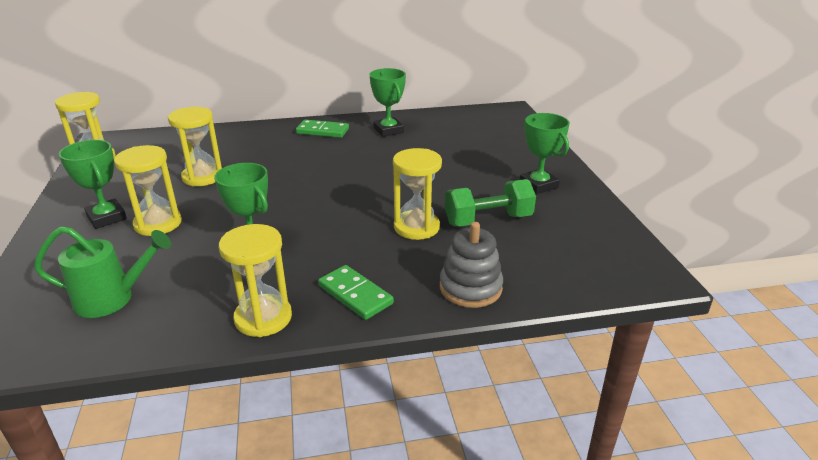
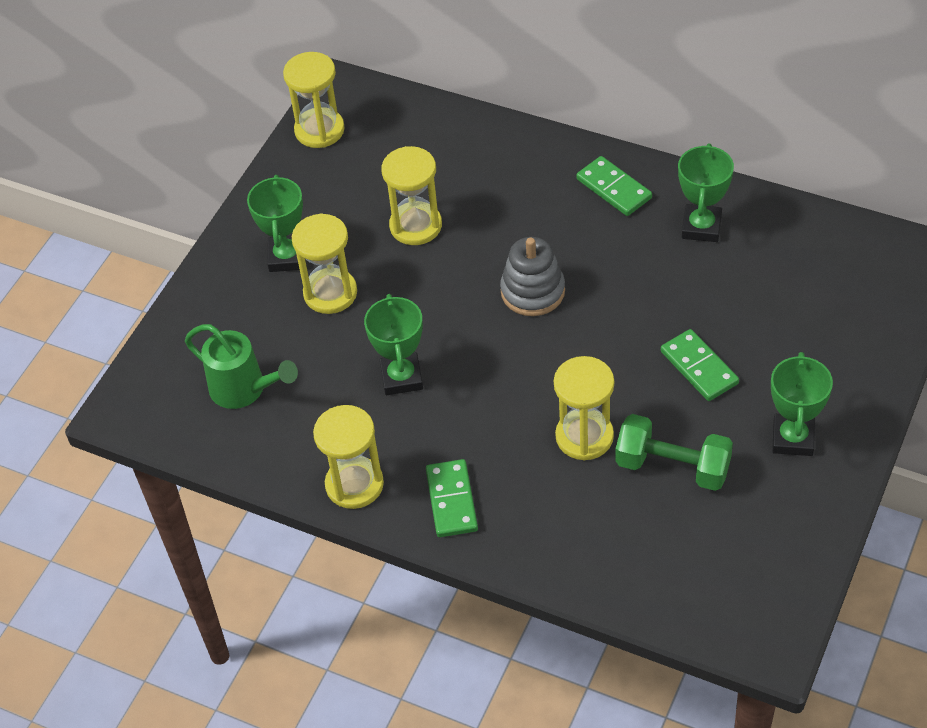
camera: 40 degrees right, 20 degrees up
(451, 177) = (699, 367): none -> green domino
(470, 288) = (565, 552): grey stacking toy -> grey stacking toy (532, 291)

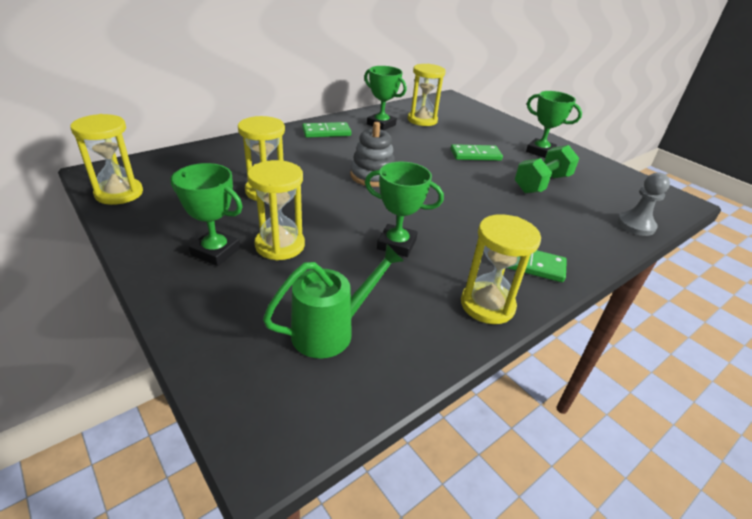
camera: 70 degrees left, 15 degrees down
(584, 436) = (502, 200): yellow hourglass -> yellow hourglass (422, 120)
(637, 593) = (635, 225): none -> grey pawn

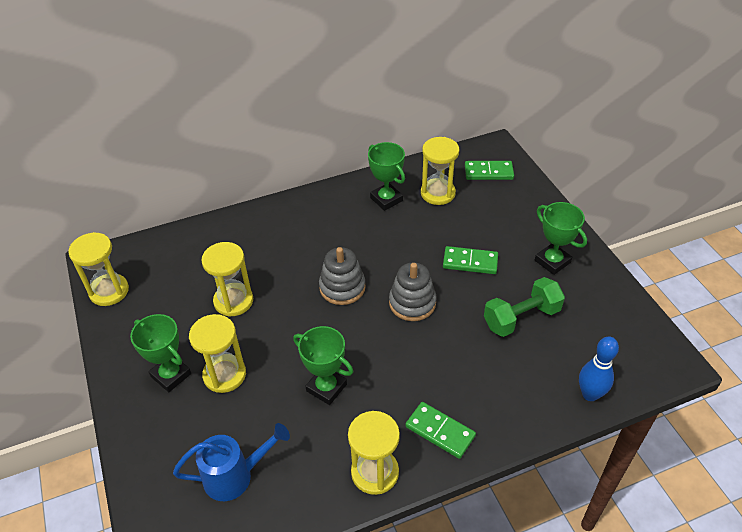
camera: 20 degrees right, 10 degrees up
(326, 132) = (321, 211): green domino -> green domino (488, 172)
(331, 330) = (235, 476): green watering can -> blue watering can
(443, 181) = (412, 303): none -> grey stacking toy
(635, 225) = (590, 394): grey pawn -> blue bowling pin

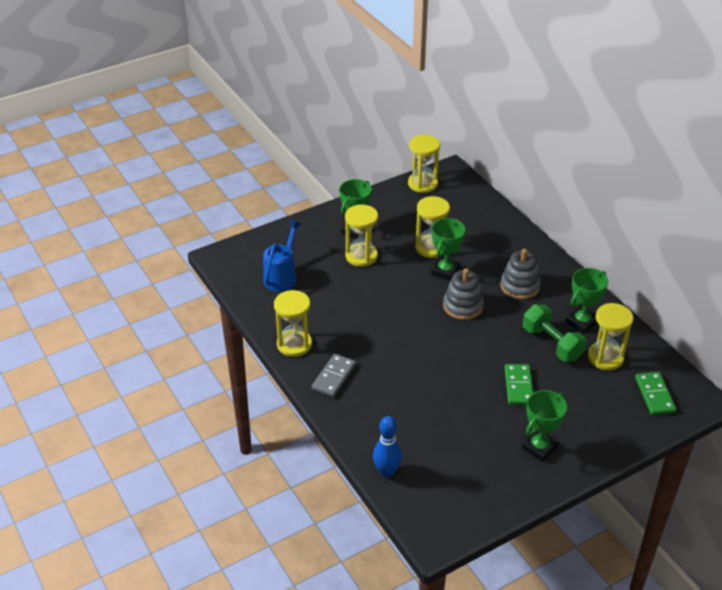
camera: 80 degrees right, 5 degrees down
(235, 476) = (282, 276): blue watering can -> blue watering can turned 135 degrees counterclockwise
(326, 388) = (361, 310): green trophy -> green trophy (445, 271)
(412, 303) = (458, 351): grey stacking toy -> grey stacking toy (519, 286)
(440, 431) = (333, 377): green domino -> grey domino
(521, 318) = (460, 424): green dumbbell -> green dumbbell (552, 343)

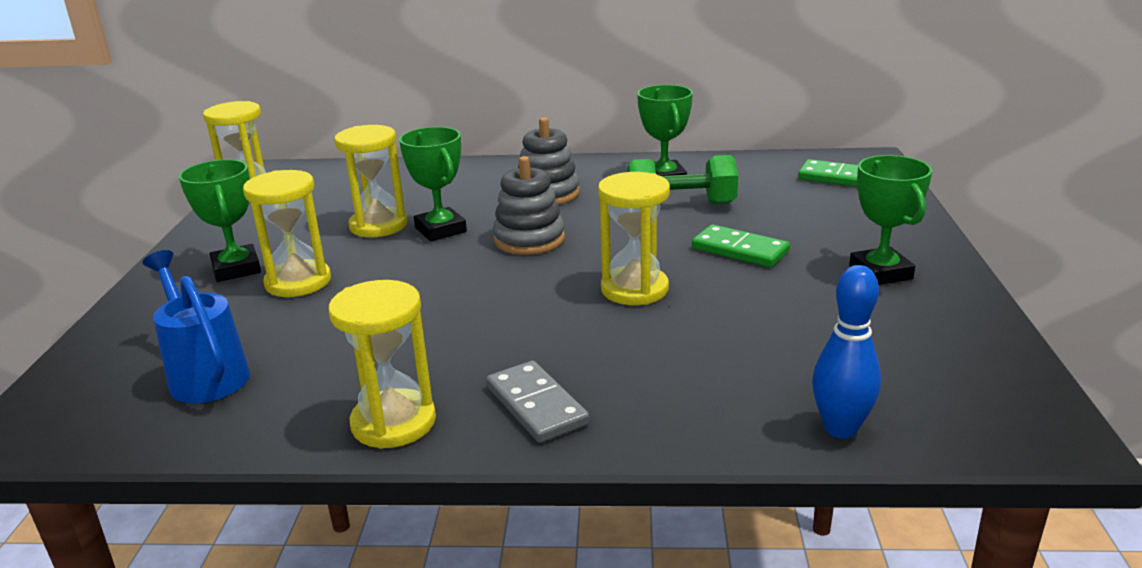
camera: 55 degrees left, 15 degrees down
(605, 357) = (744, 184): yellow hourglass -> yellow hourglass (634, 289)

